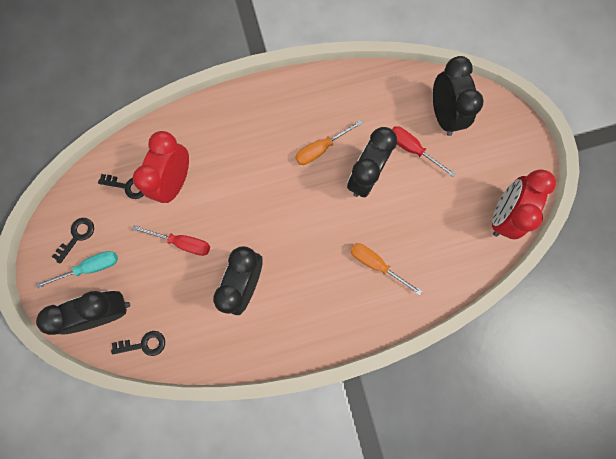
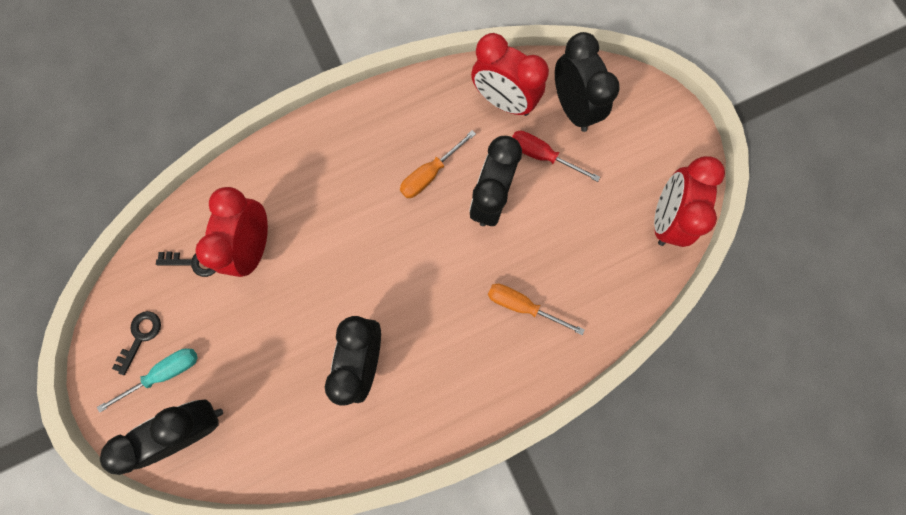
camera: 10 degrees left, 0 degrees up
(144, 344) = (249, 458): black key -> none
(182, 242) = (277, 321): red screwdriver -> none
(389, 102) = (503, 102): none -> red clock

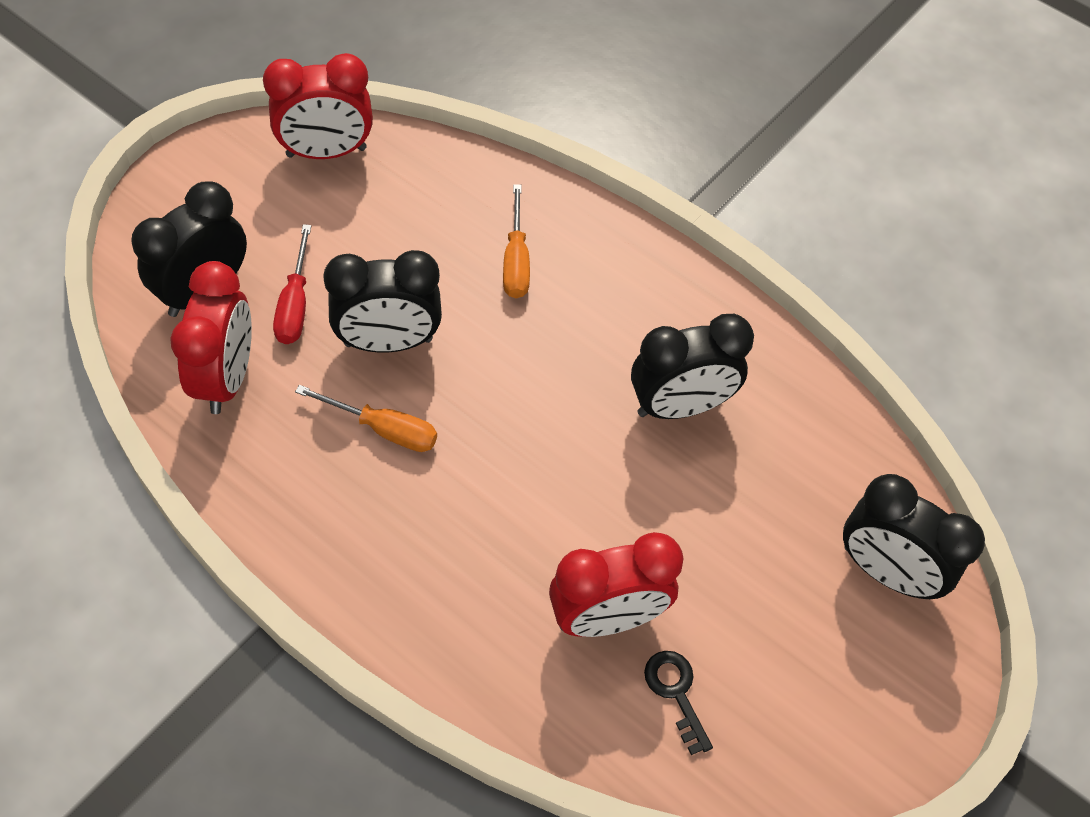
camera: 120 degrees left, 20 degrees down
(140, 337) = (823, 712): black key -> none
(165, 373) = (849, 649): turquoise screwdriver -> none

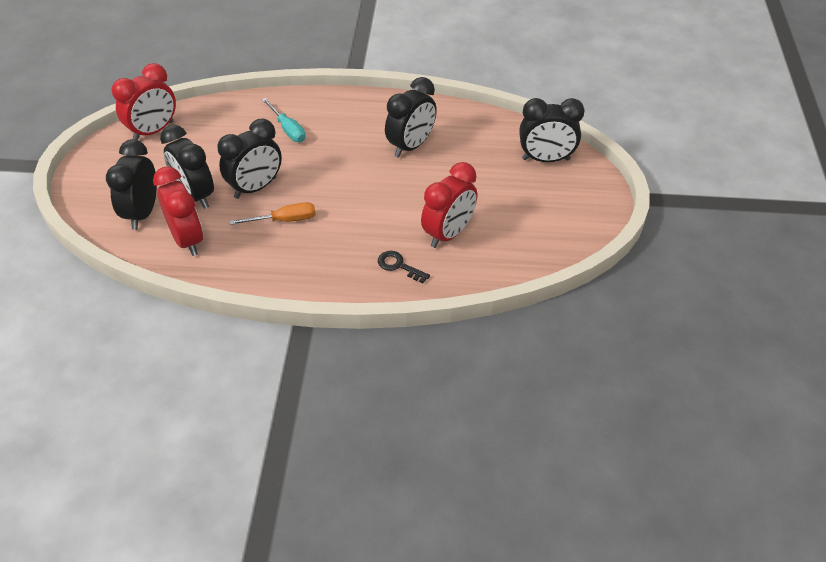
camera: 30 degrees left, 10 degrees down
(295, 304) = (195, 196): red screwdriver -> black clock
(516, 261) = (288, 129): orange screwdriver -> turquoise screwdriver
(676, 693) = (500, 243): black key -> black key (399, 266)

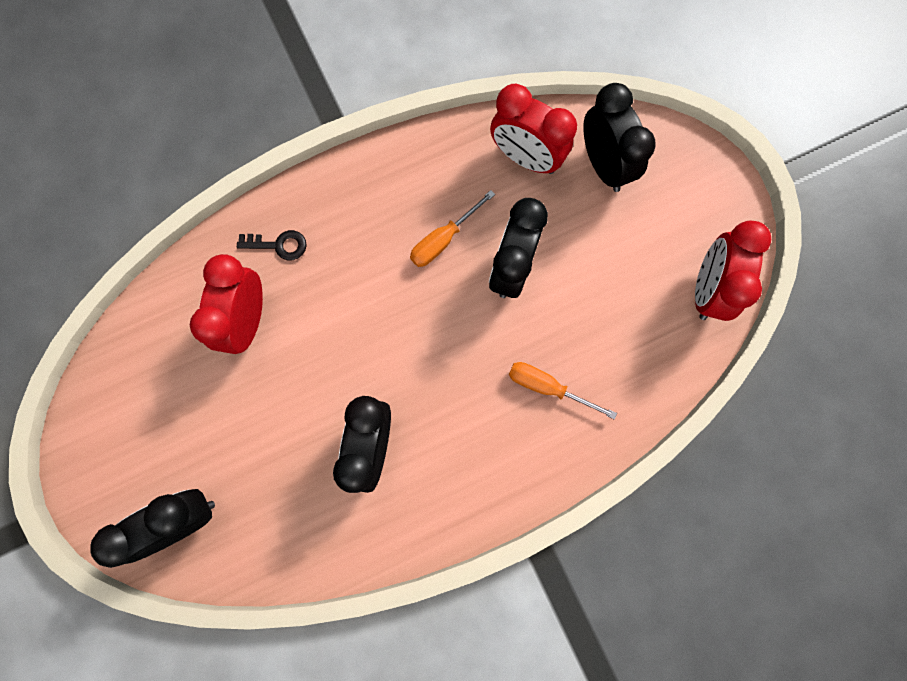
camera: 150 degrees right, 30 degrees up
(195, 196) = (569, 219): black clock -> none
(288, 129) = (547, 387): turquoise screwdriver -> orange screwdriver

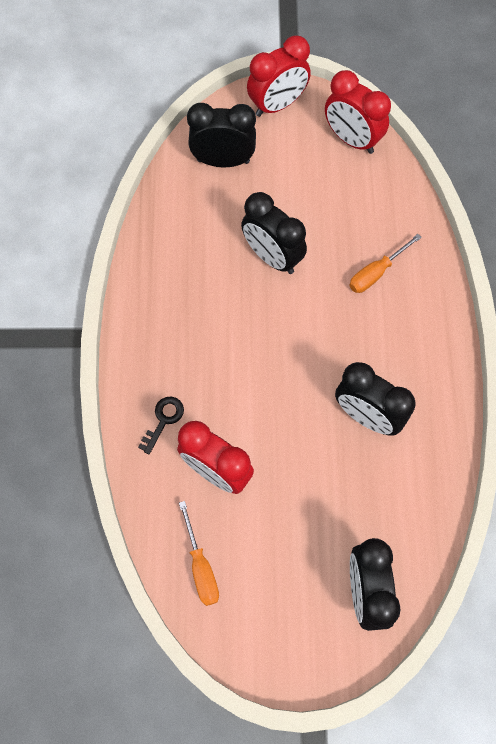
camera: 65 degrees left, 10 degrees down
(443, 239) = (224, 294): orange screwdriver -> orange screwdriver (201, 566)
(525, 158) = (188, 209): red clock -> red clock (277, 105)

